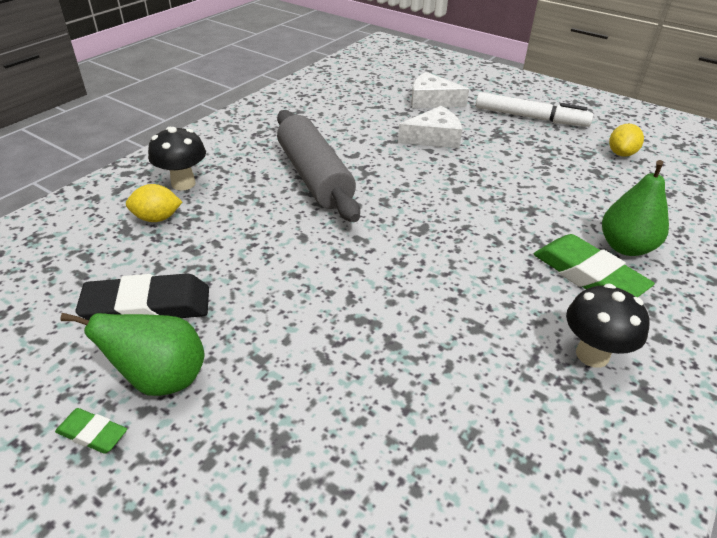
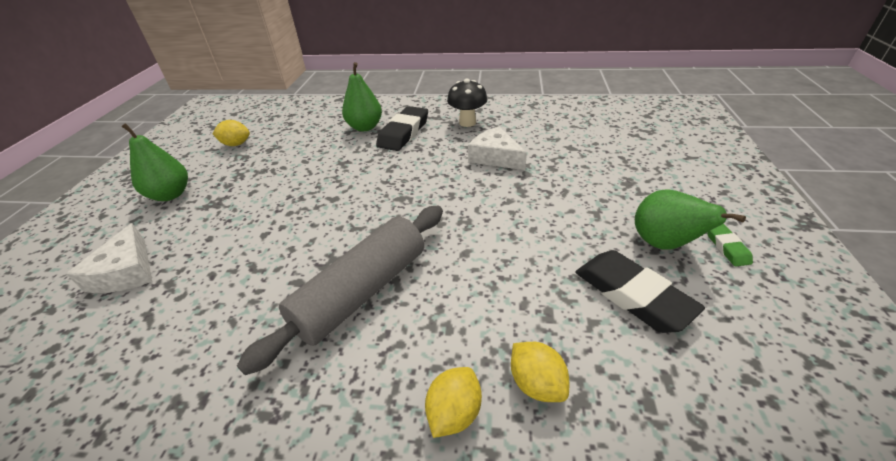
camera: 115 degrees left, 0 degrees up
(183, 183) = (454, 412): black mushroom -> yellow lemon
(434, 138) = (235, 239): white cheese -> white cheese (495, 157)
(530, 117) = (170, 195): white marker -> green pear
(588, 275) = (404, 133): green eraser -> black eraser

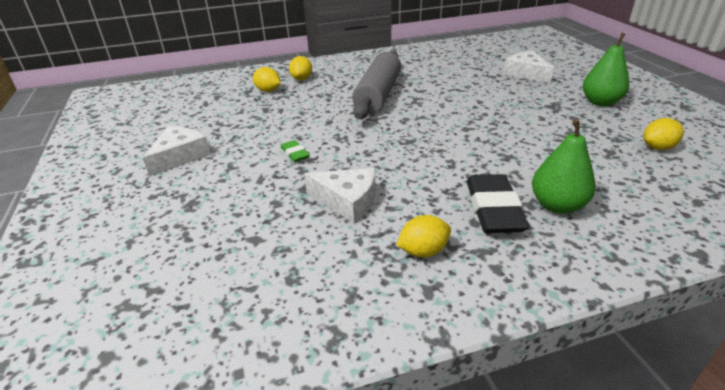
camera: 155 degrees right, 5 degrees down
(467, 122) = (423, 251): black mushroom -> yellow lemon
(632, 295) = (213, 126): black eraser -> none
(663, 244) = (179, 156): green pear -> white cheese
(727, 247) = (129, 164): green eraser -> green eraser (295, 154)

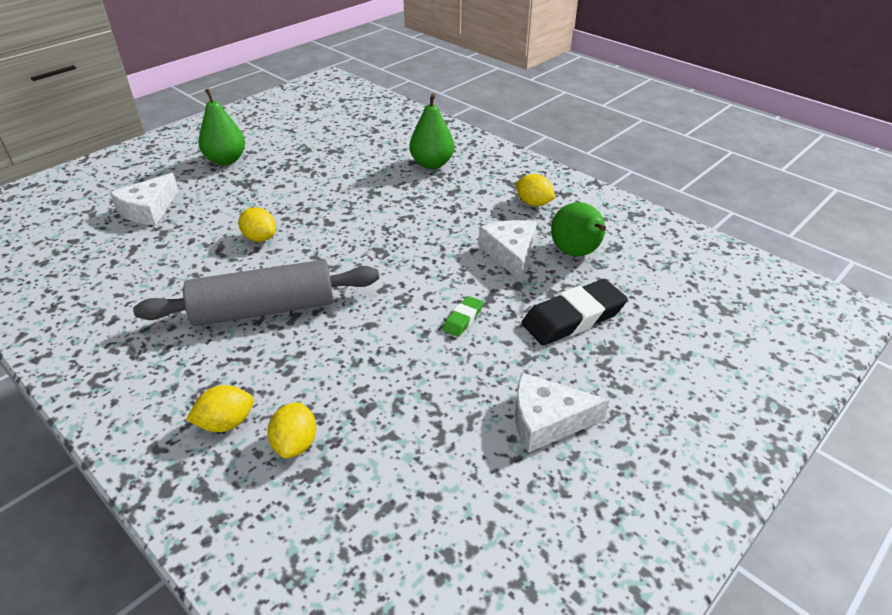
camera: 120 degrees left, 5 degrees up
(309, 242) = (576, 253): none -> green pear
(493, 209) = (459, 186): black eraser -> black eraser (573, 318)
(657, 147) = (312, 133): yellow lemon -> yellow lemon (260, 238)

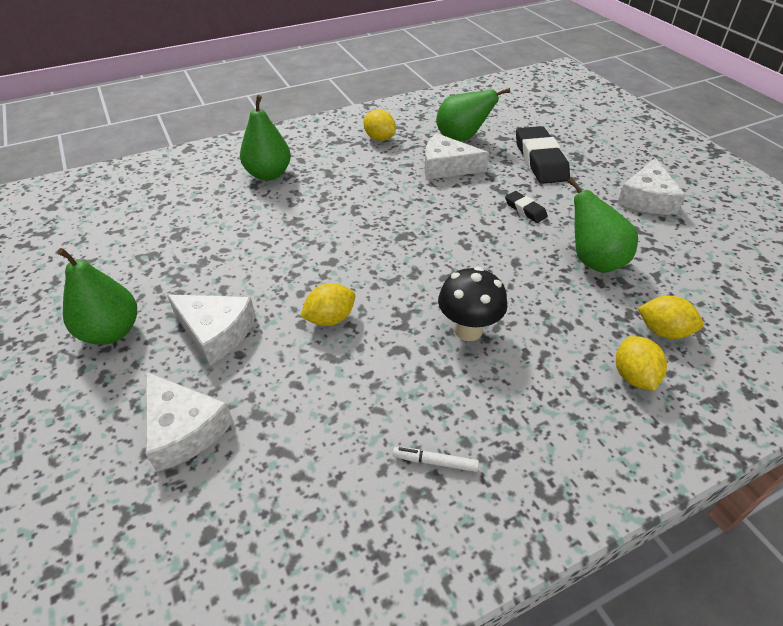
camera: 70 degrees left, 5 degrees up
(124, 316) = (435, 462): none -> white marker
(234, 196) = (216, 332): none -> white cheese
(264, 310) = (468, 330): grey rolling pin -> black mushroom
(394, 380) = (593, 261): none -> green pear
(463, 319) = (525, 209): green eraser -> black eraser
(533, 203) = (379, 138): yellow lemon -> yellow lemon turned 75 degrees clockwise

